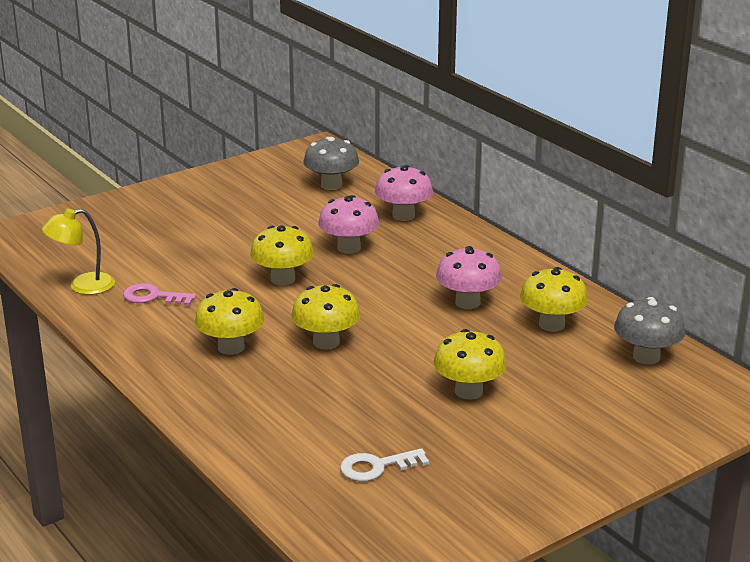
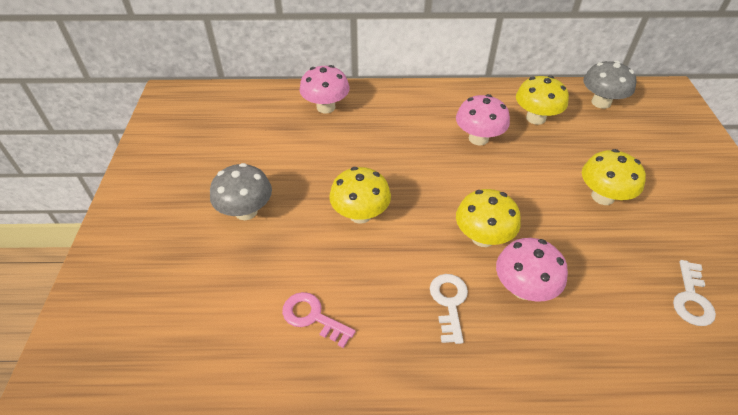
camera: 55 degrees left, 20 degrees up
(82, 286) = (238, 367): yellow lamp -> none
(153, 297) = (313, 317): pink key -> pink key turned 75 degrees clockwise
(231, 347) = (449, 302): yellow mushroom -> white key
(331, 185) = (238, 117): grey mushroom -> grey mushroom (246, 211)
(349, 248) = (346, 155): pink mushroom -> pink mushroom (523, 288)

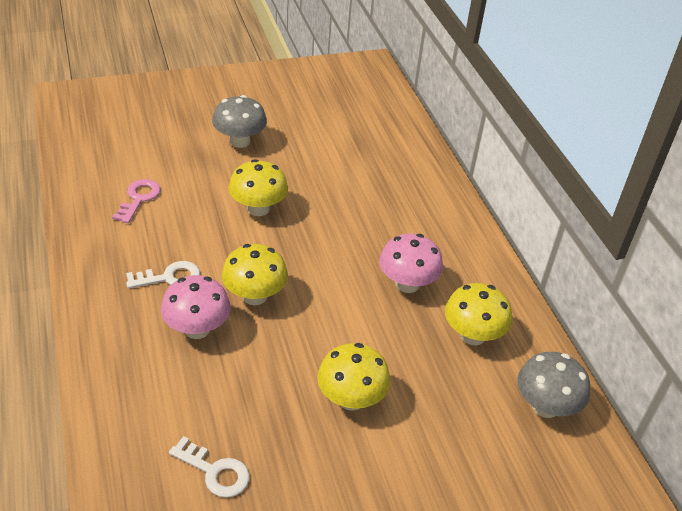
camera: 70 degrees right, 5 degrees down
(326, 107) = (403, 162): pink mushroom -> none
(691, 298) = (215, 471): white key -> white key turned 150 degrees counterclockwise

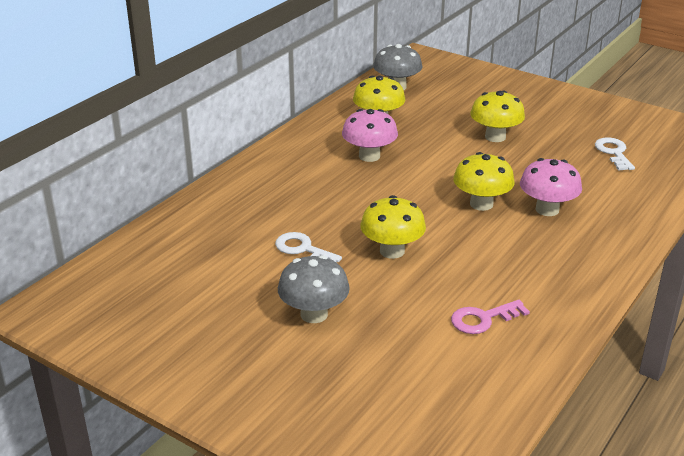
camera: 125 degrees left, 10 degrees down
(169, 277) = (530, 247): white key -> white key (303, 249)

